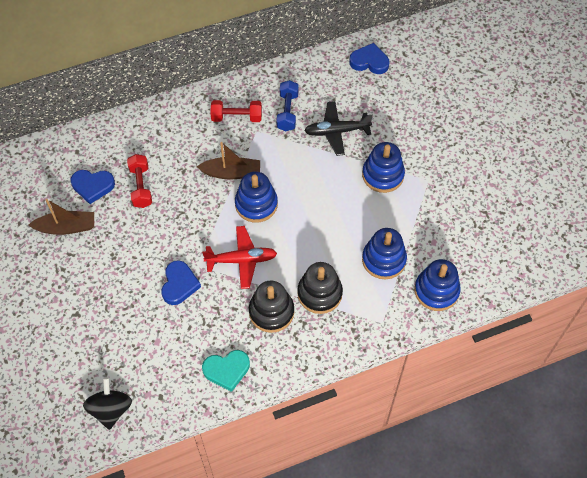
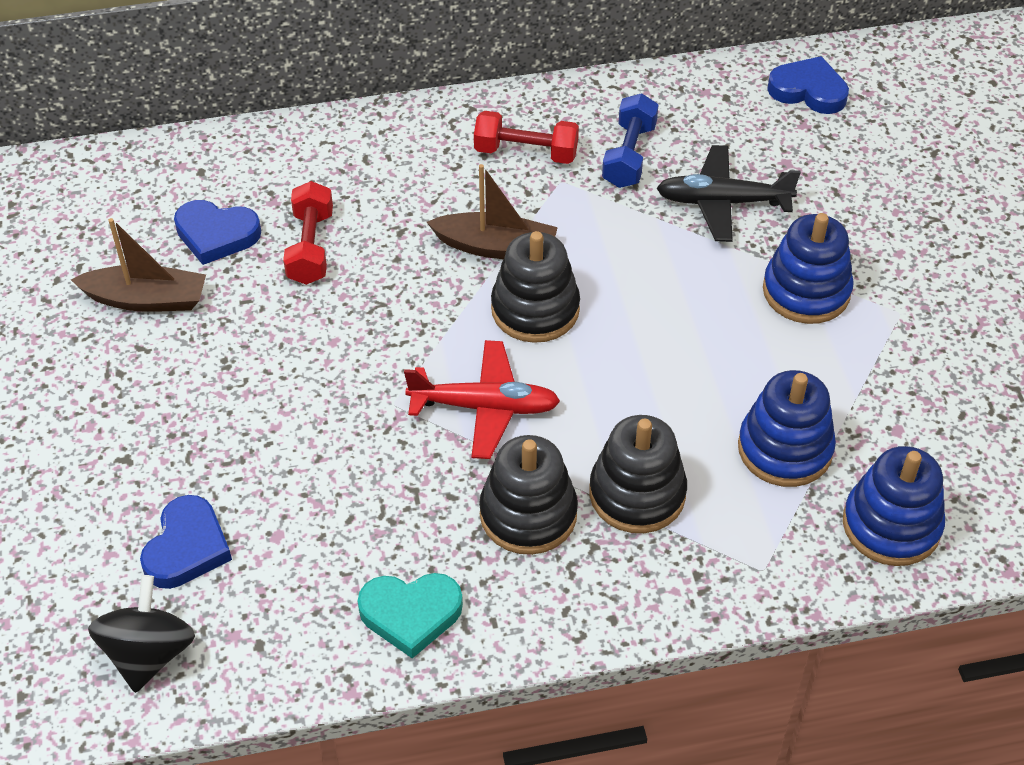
camera: 10 degrees right, 10 degrees down
(179, 284) = (347, 434): blue heart -> blue heart (187, 547)
(256, 204) = (535, 309): blue stacking toy -> black stacking toy

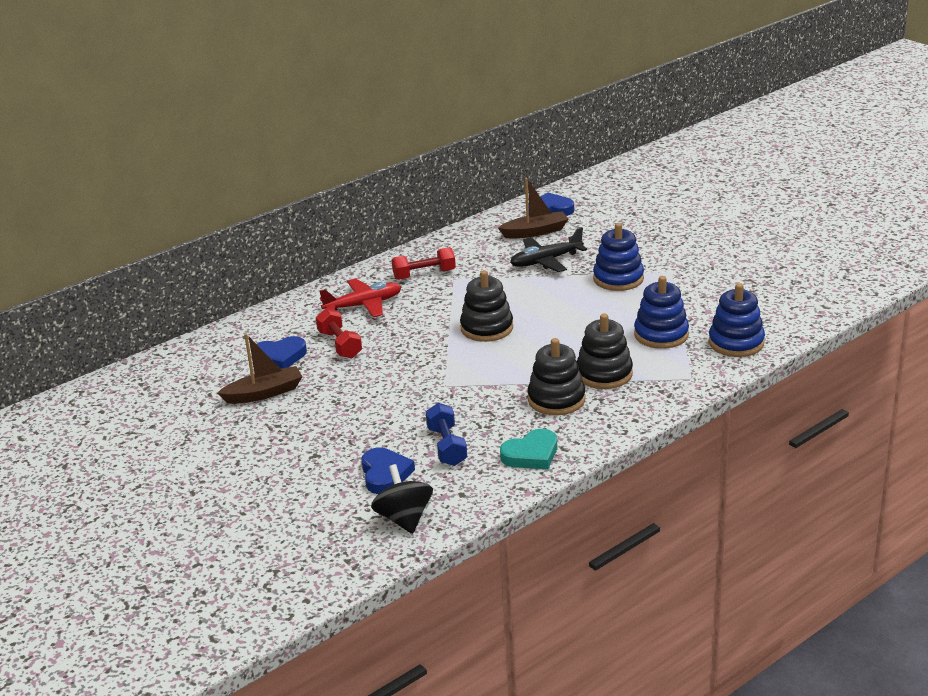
camera: 25 degrees left, 20 degrees down
(485, 407) = (496, 370): red plane -> red plane (364, 305)
(496, 247) = (443, 313): brown boat -> brown boat (535, 232)
(629, 155) = (480, 259): blue dumbbell -> blue dumbbell (447, 446)

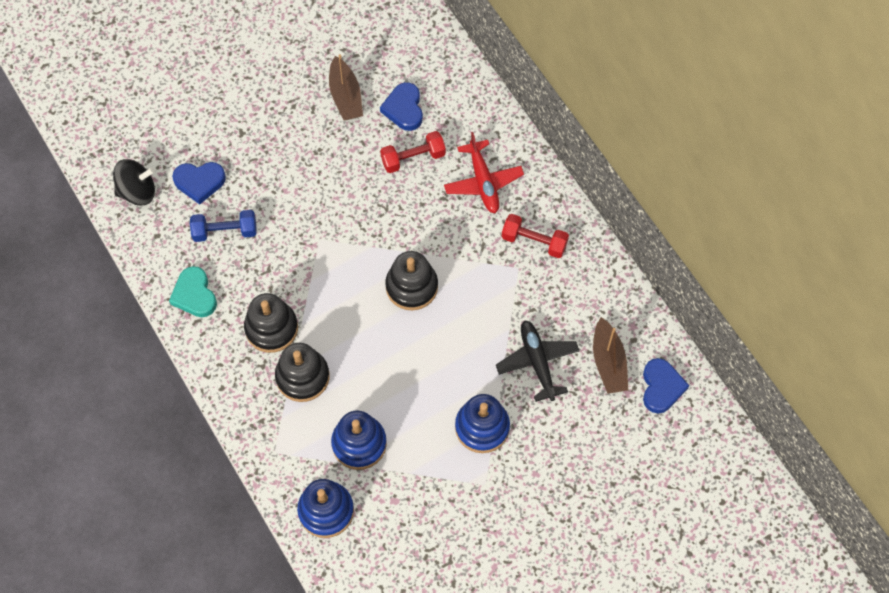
camera: 95 degrees right, 35 degrees up
(424, 274) = (534, 241): red dumbbell -> red dumbbell turned 60 degrees counterclockwise

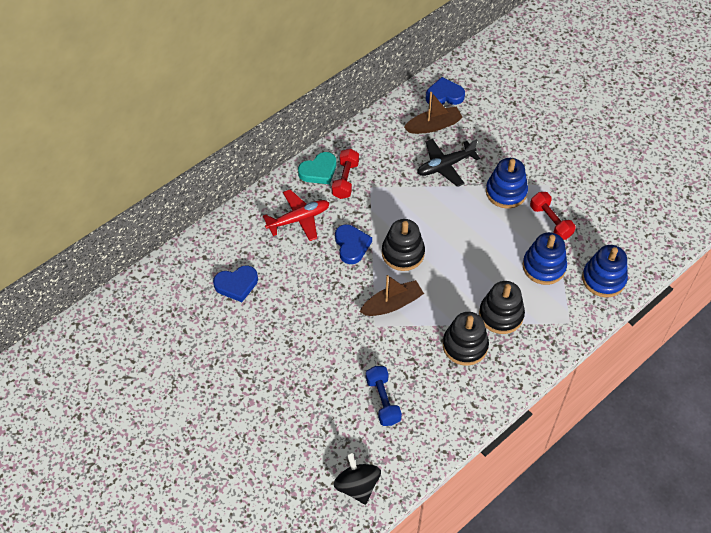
camera: 100 degrees left, 10 degrees down
(194, 295) = (449, 412): turquoise heart -> turquoise heart (319, 171)
(199, 182) = (337, 433): blue heart -> blue heart (351, 245)
(345, 96) = (229, 331): brown boat -> brown boat (392, 304)
(413, 158) = (284, 270): red dumbbell -> red dumbbell (550, 222)

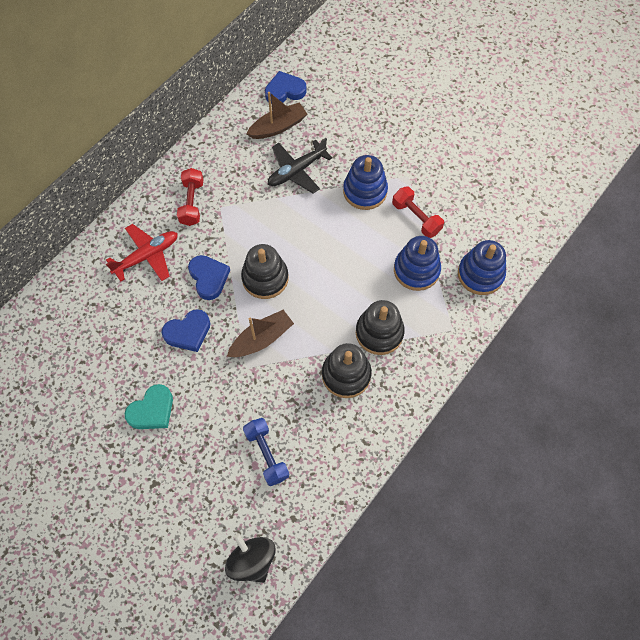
camera: 10 degrees left, 10 degrees up
(236, 285) = (88, 344): blue heart -> blue heart (188, 332)
(319, 171) = (162, 197): turquoise heart -> turquoise heart (152, 410)

